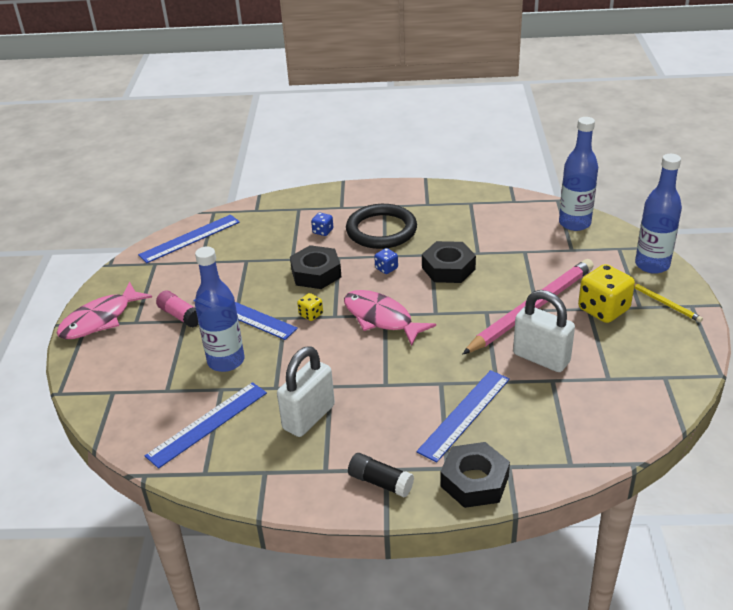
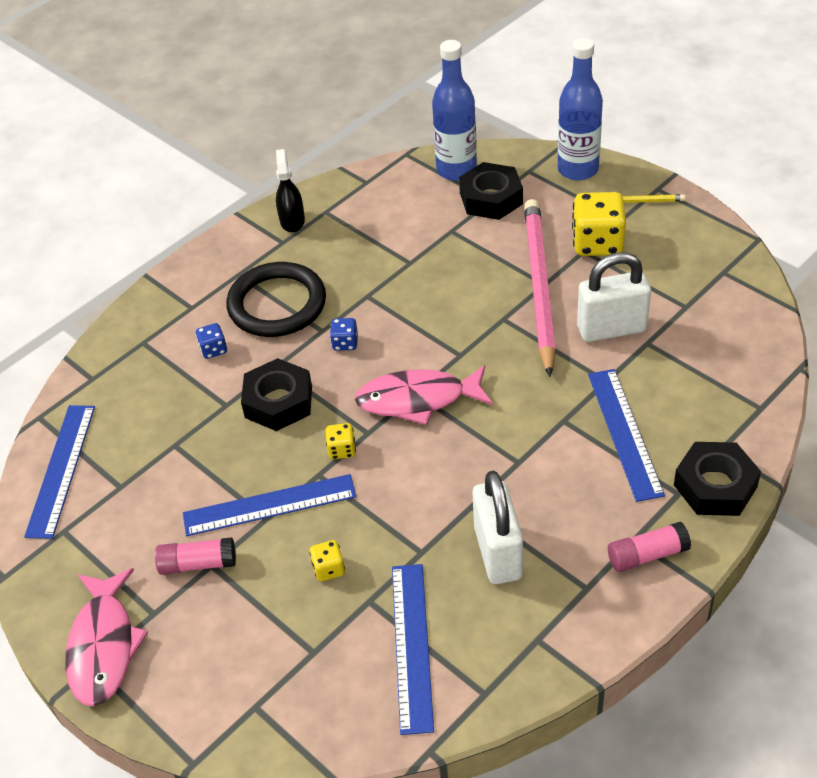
camera: 45 degrees left, 10 degrees up
(226, 361) = (329, 569): blue bottle -> yellow dice
(380, 482) = (647, 555): black glue stick -> pink glue stick
(447, 197) = (292, 221): none -> black spray bottle
(448, 268) = (406, 299): black nut -> black nut (491, 198)

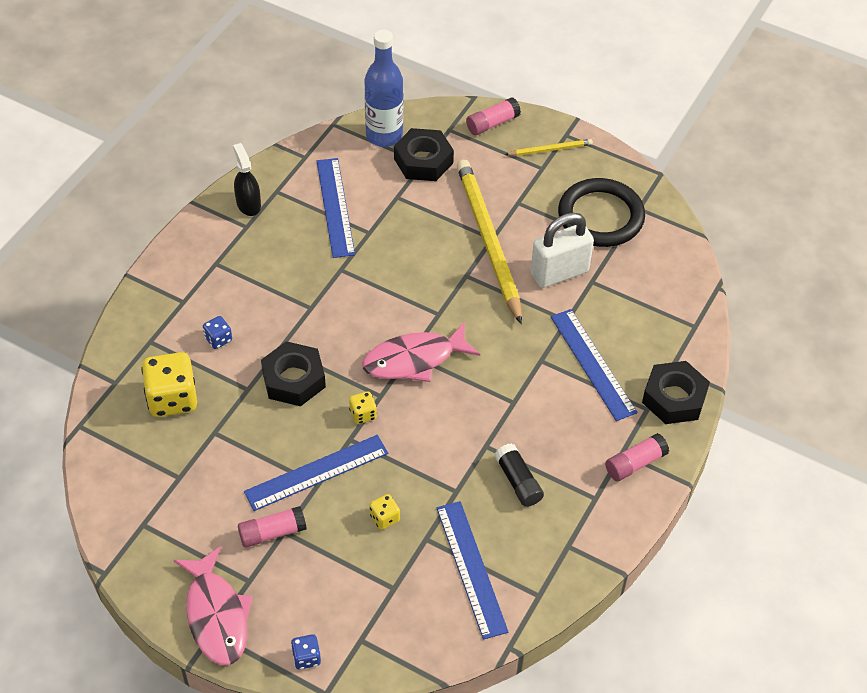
camera: 20 degrees left, 5 degrees up
(61, 469) = (119, 470): blue ruler -> blue ruler (335, 207)
(277, 304) = (262, 288): black ring -> black ring (600, 216)
(345, 343) = (335, 317): blue dice -> blue dice (306, 657)
(498, 553) = (518, 481): white padlock -> black glue stick
(539, 286) = (488, 241): pink pencil -> yellow pencil
(578, 169) = (492, 123): blue bottle -> pink glue stick
(597, 243) = (527, 194): yellow dice -> yellow dice (172, 398)

